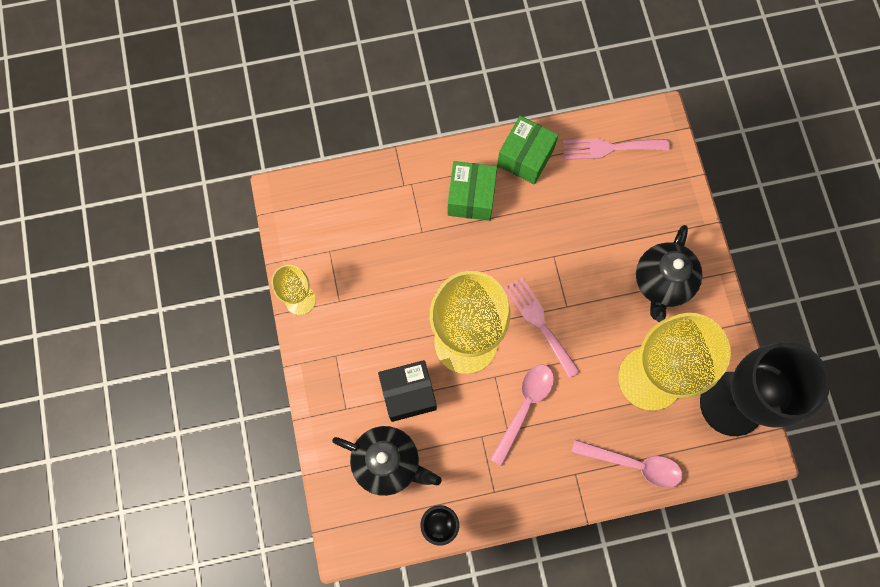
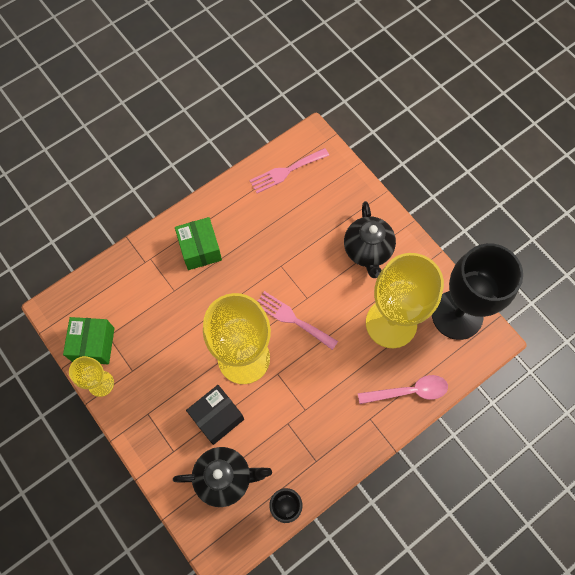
camera: 25 degrees left, 5 degrees down
(525, 157) = (227, 203): green box -> green box (93, 345)
(525, 407) = (310, 386): pink spoon -> none

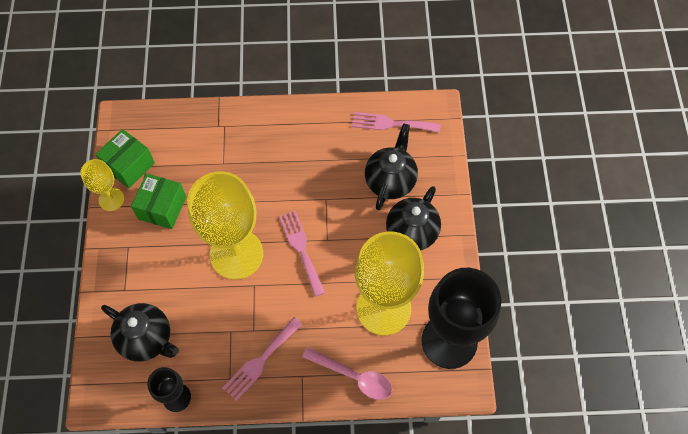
camera: 35 degrees right, 5 degrees down
(200, 249) = (269, 143): green box -> green box (162, 208)
(217, 417) = (178, 287): black box -> none
(320, 218) = (390, 181): none -> black teapot
(329, 430) = (260, 361): none -> pink fork

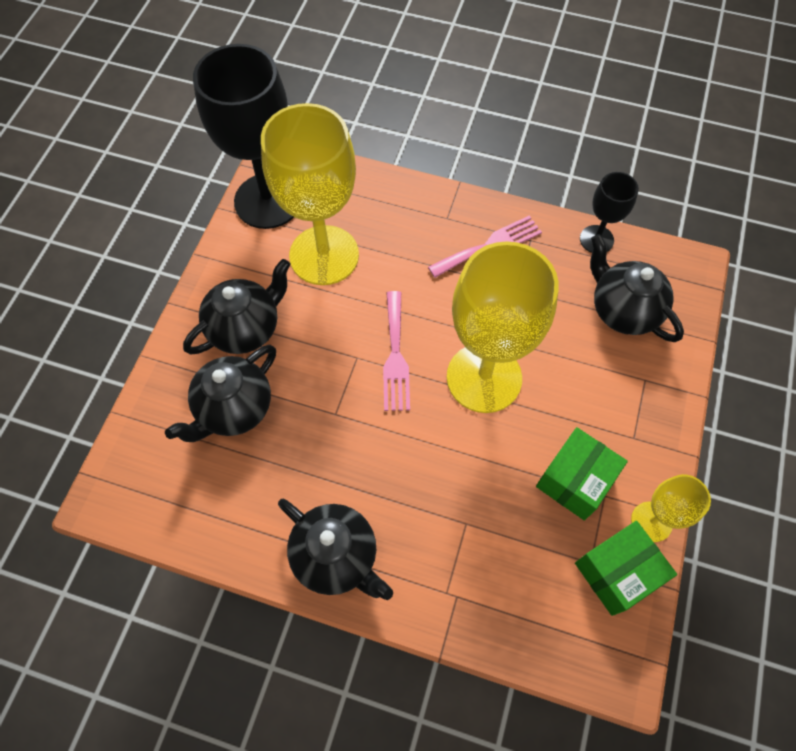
camera: 160 degrees left, 0 degrees up
(292, 123) = (336, 556): none -> black teapot
(354, 377) = (389, 200): pink spoon -> none
(391, 123) = (185, 500): pink fork -> none

